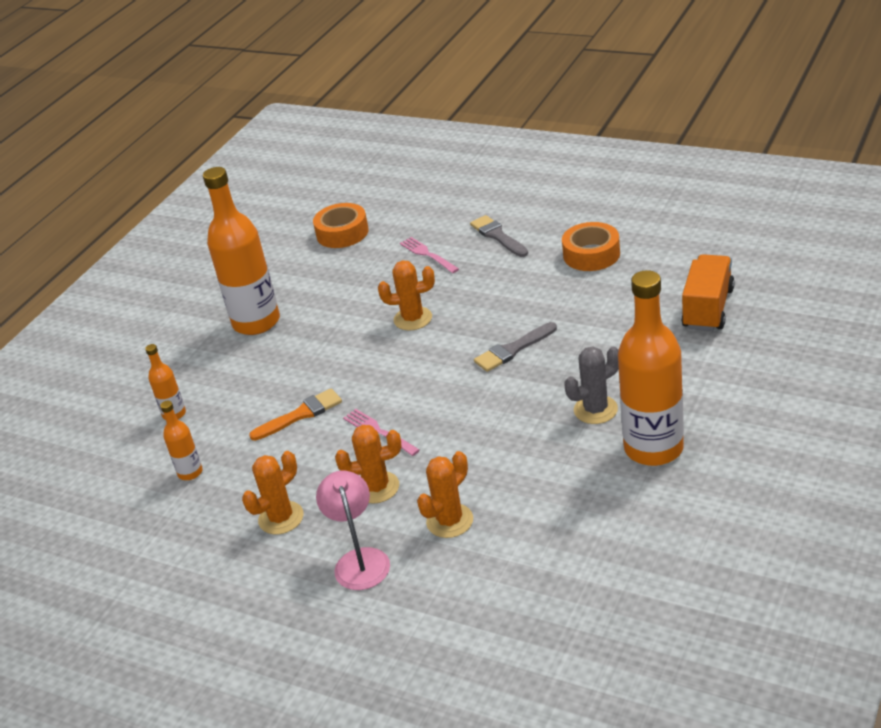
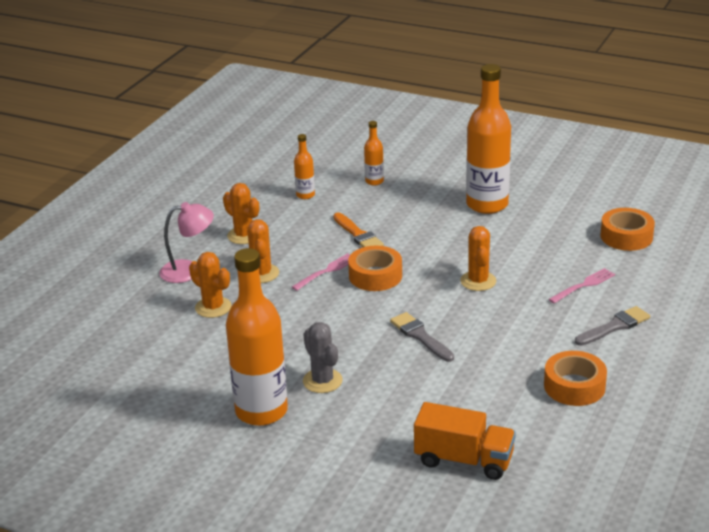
camera: 85 degrees right, 5 degrees down
(393, 392) = (375, 276): none -> orange tape

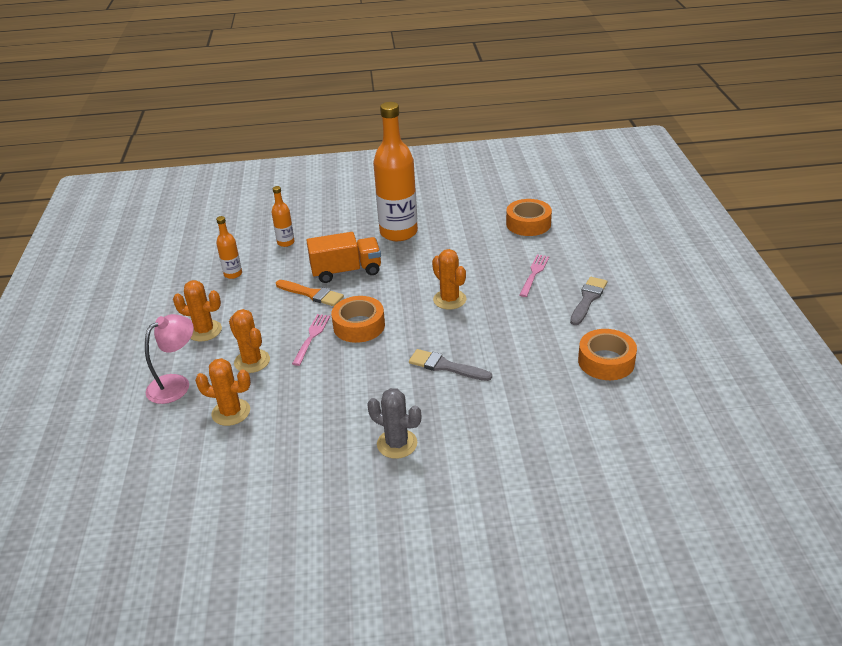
camera: 30 degrees left, 5 degrees up
(261, 411) = (365, 499): orange bottle -> none
(464, 460) = (583, 466): orange truck -> orange truck (346, 271)

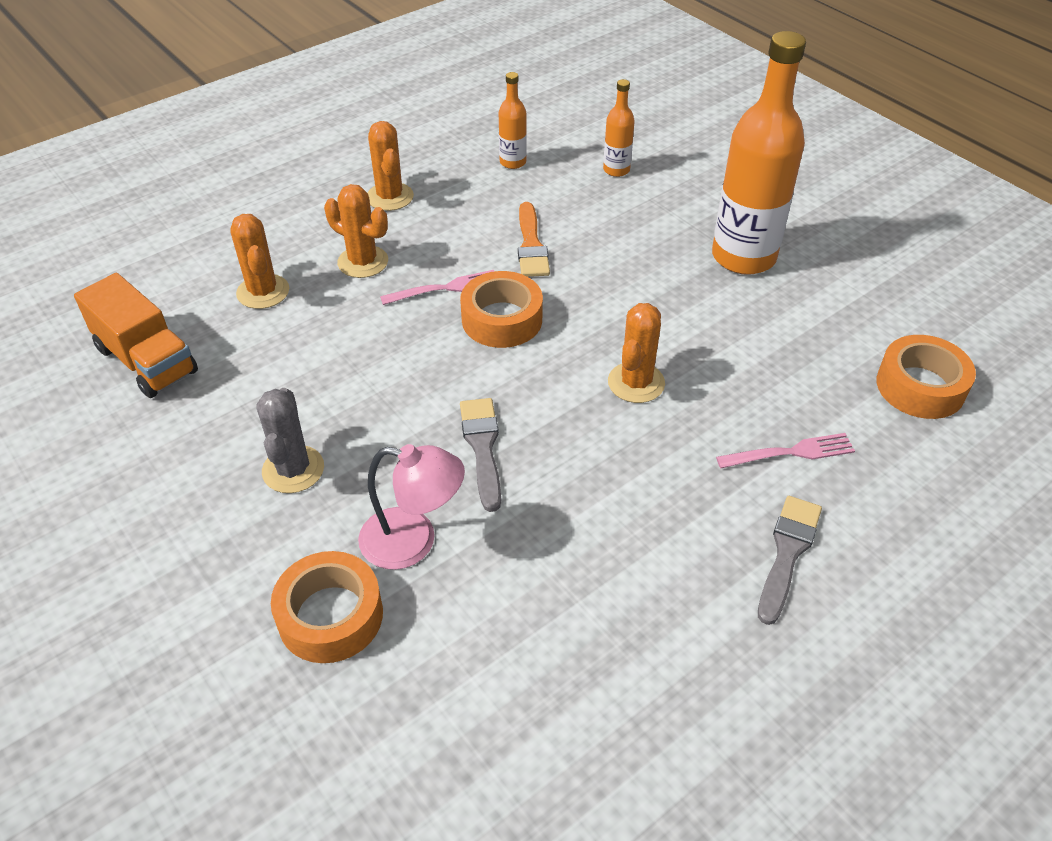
camera: 55 degrees right, 10 degrees up
(176, 384) = (283, 225): pink lamp -> pink lamp (413, 541)
(252, 361) = (363, 262): orange cactus -> orange cactus turned 75 degrees counterclockwise
(346, 271) = (606, 251): orange truck -> orange truck (146, 360)
(588, 299) = (787, 553): grey brush -> grey brush turned 60 degrees counterclockwise
(606, 361) = (640, 646): orange tape -> orange tape (330, 616)

